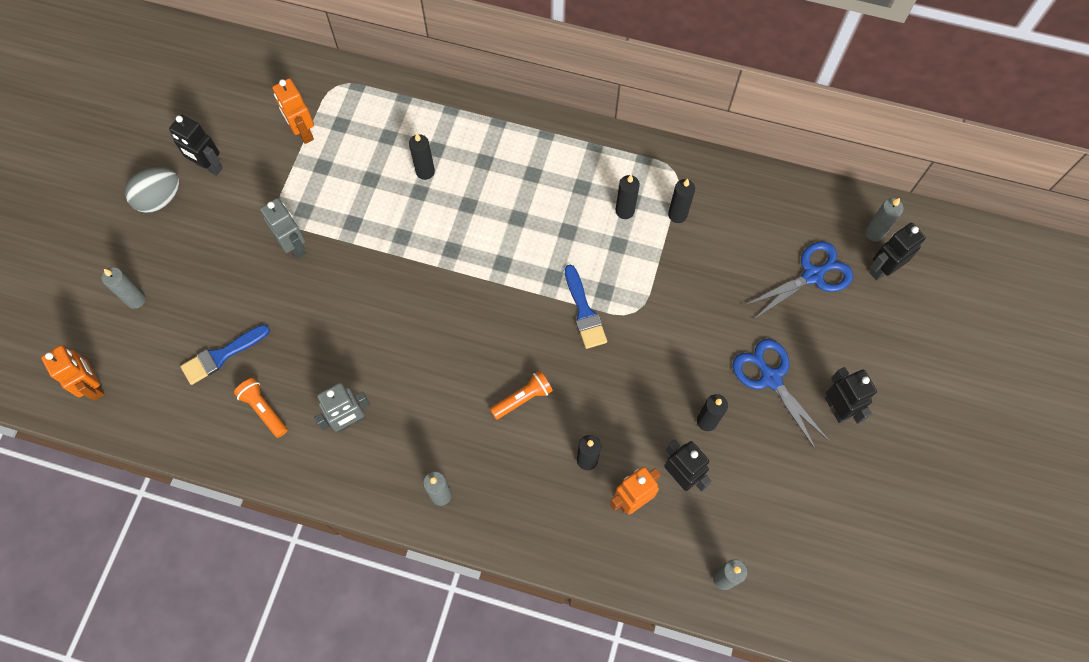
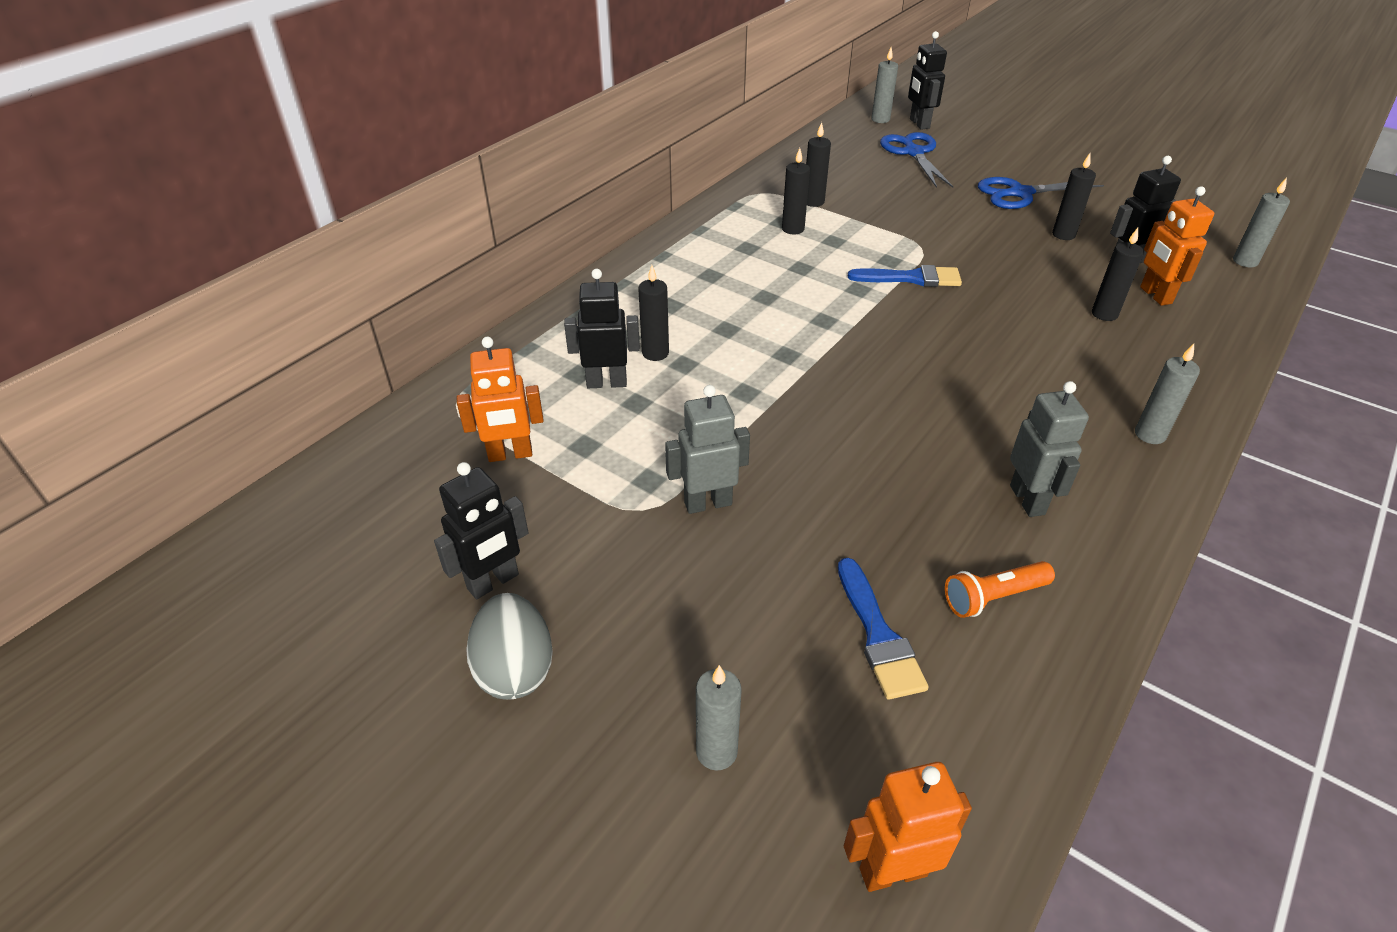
camera: 70 degrees left, 25 degrees down
(523, 398) = (1017, 342): orange flashlight -> none
(836, 408) = (1058, 170): black robot -> black robot (606, 382)

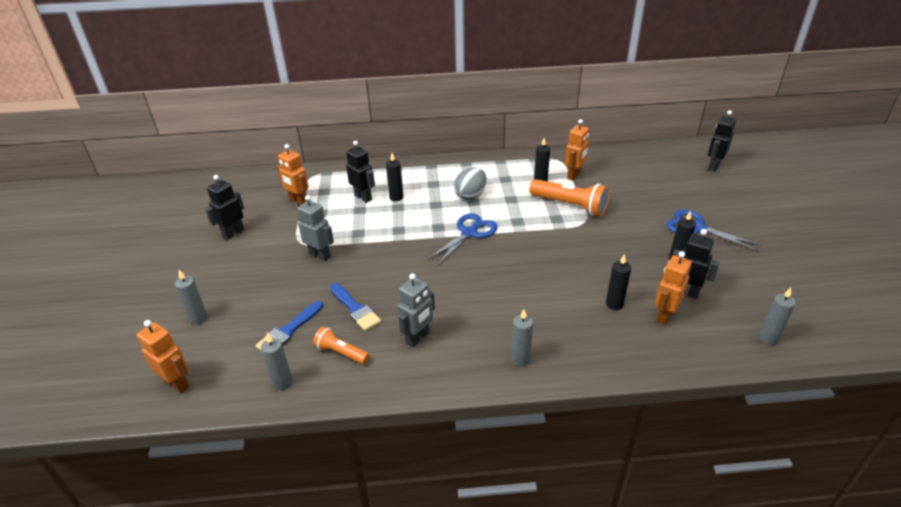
camera: 50 degrees right, 5 degrees down
(493, 582) = (233, 233): black robot -> black robot turned 120 degrees clockwise
(515, 669) = (200, 259): grey egg -> grey egg (470, 195)
(813, 202) = (574, 175): black candle -> orange robot
(874, 238) = (569, 206): none -> orange flashlight
(880, 119) = (694, 154): grey candle -> grey candle (282, 383)
(911, 278) = (551, 231): blue brush -> blue brush (355, 309)
(913, 153) = (677, 179): blue scissors -> blue scissors (469, 233)

